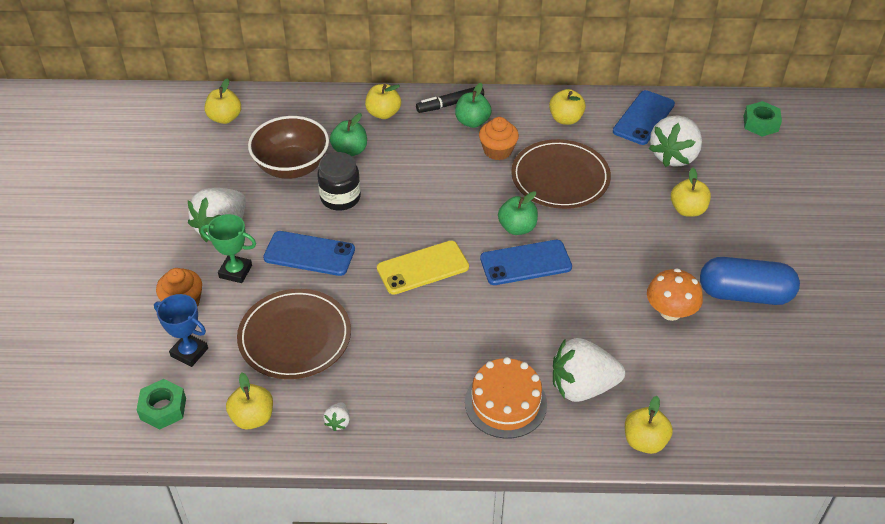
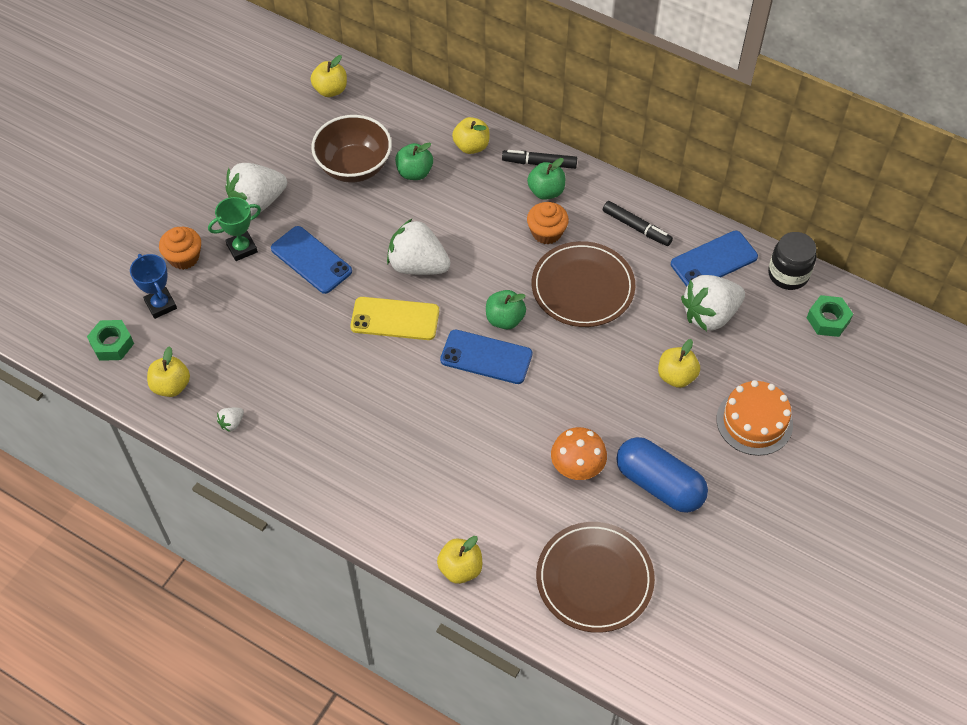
camera: 30 degrees right, 10 degrees up
(235, 271) = (242, 248): green trophy -> green trophy turned 75 degrees counterclockwise
(295, 337) = (248, 332): brown plate -> brown plate (594, 579)
(340, 198) = (374, 217): black jar -> black jar (788, 274)
(505, 403) = (373, 476): orange cake -> orange cake (754, 421)
(565, 119) = (636, 227): yellow apple -> black marker
(582, 387) = (446, 495): white strawberry -> white strawberry (418, 265)

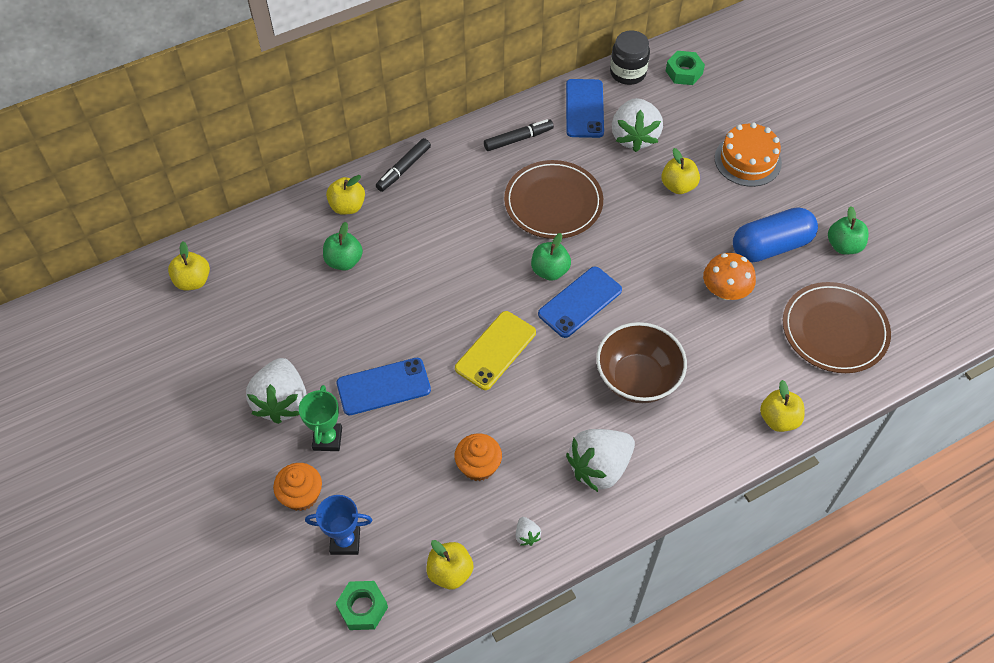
camera: 60 degrees left, 0 degrees up
(354, 166) = (300, 304): brown bowl -> brown bowl (637, 379)
(418, 265) = (449, 306): white strawberry -> white strawberry (599, 467)
(546, 191) = (437, 179): green apple -> green apple (843, 246)
(546, 232) = (480, 199): orange cupcake -> orange cupcake (478, 466)

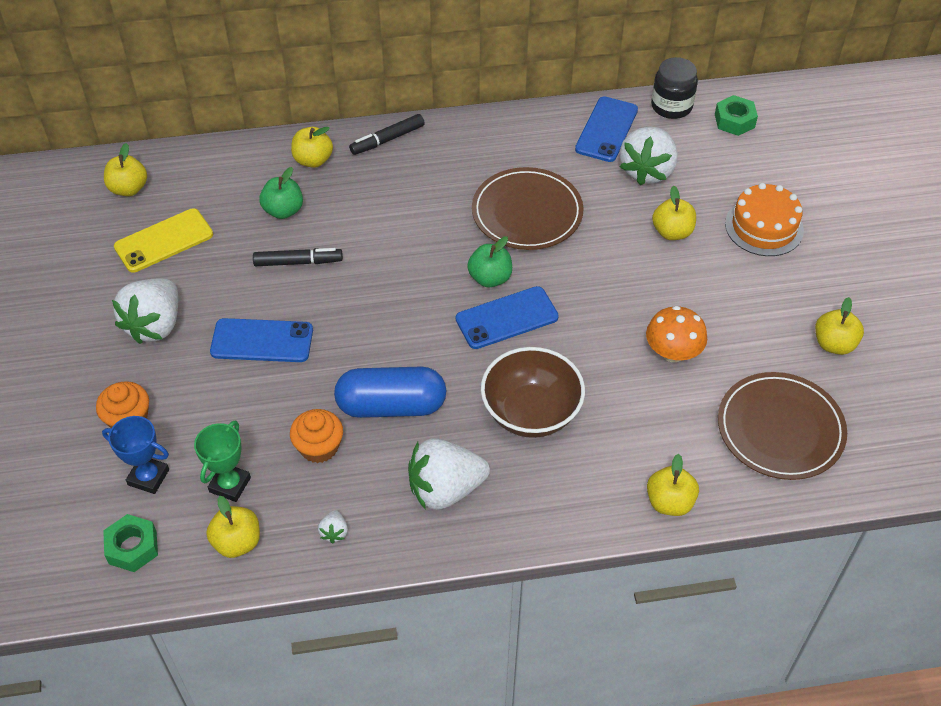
camera: 20 degrees right, 5 degrees down
(327, 439) = (181, 374): green trophy -> green trophy (230, 485)
(495, 350) = (394, 340): yellow phone -> yellow phone (164, 241)
(518, 139) = (521, 141): black marker -> black marker (298, 262)
(771, 246) = (748, 321): blue capsule -> blue capsule (391, 405)
(843, 246) = (834, 344): green apple -> yellow apple

